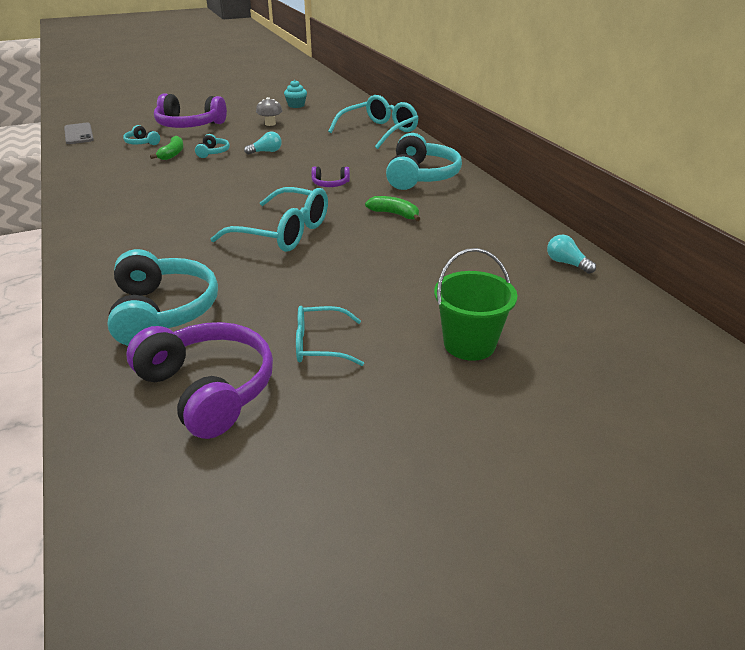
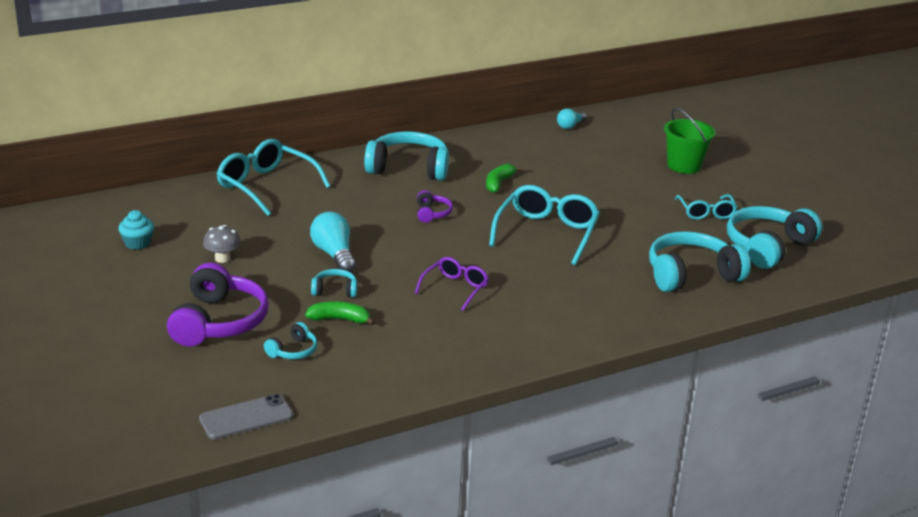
camera: 95 degrees left, 5 degrees down
(195, 190) = (455, 289): none -> purple glasses
(208, 389) = (767, 247): purple headphones -> turquoise headphones
(266, 152) = (334, 254): turquoise light bulb -> turquoise light bulb, size x1.61

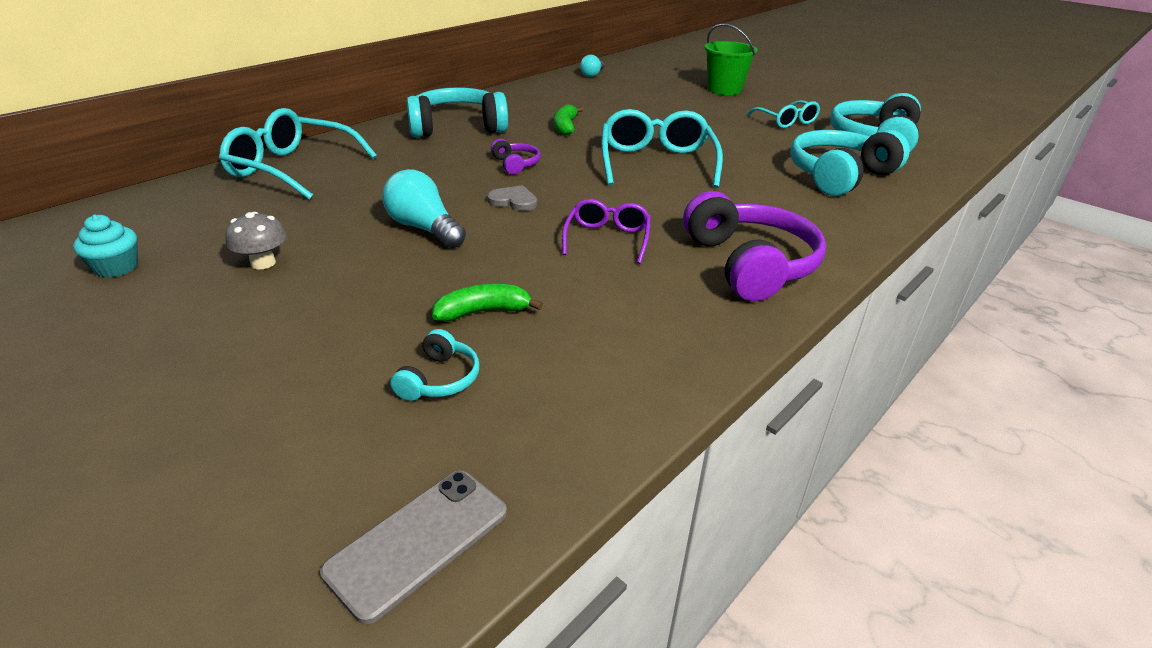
camera: 20 degrees left, 5 degrees up
(219, 322) = (291, 360): purple headphones -> purple headphones (750, 264)
(335, 290) = (452, 273): turquoise headphones -> none
(409, 245) = (513, 201): none -> grey heart

